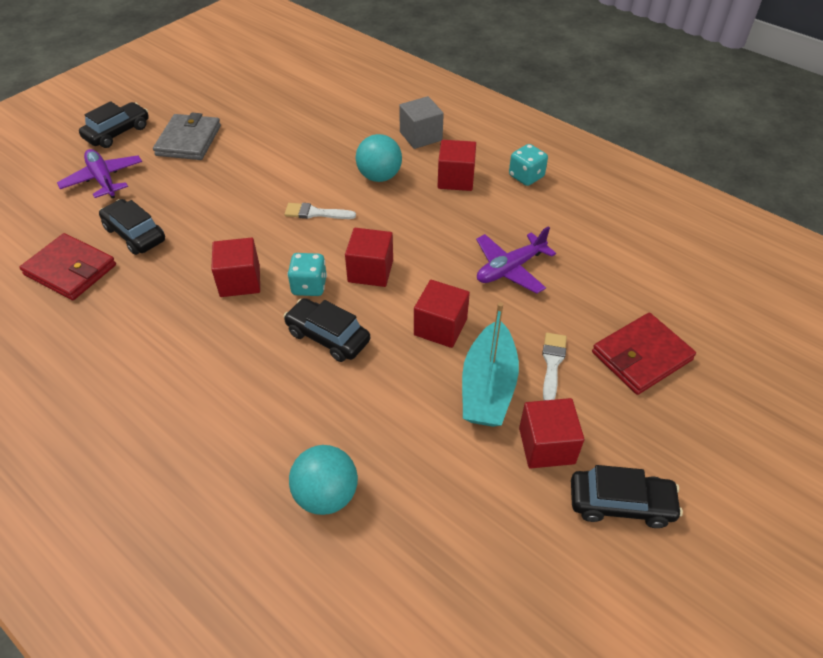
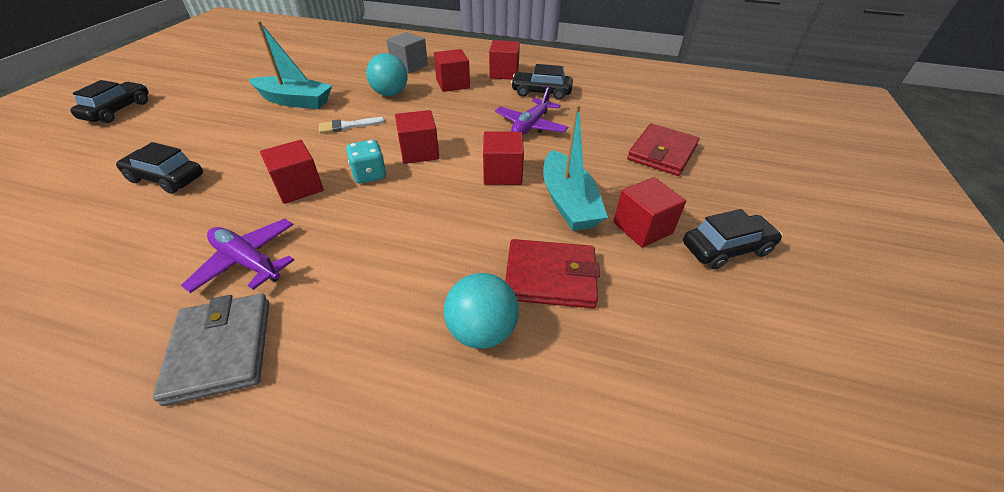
camera: 25 degrees left, 5 degrees down
(70, 270) = (96, 224): red wallet -> red wallet (550, 277)
(103, 180) = (113, 146): purple plane -> purple plane (247, 262)
(189, 140) = (198, 103): grey wallet -> grey wallet (221, 349)
(278, 162) = (295, 101): none -> turquoise boat
(328, 337) = (408, 206): black car -> black car (541, 92)
(526, 176) = (504, 73): turquoise dice -> red cube
(552, 363) = (605, 174): white brush -> none

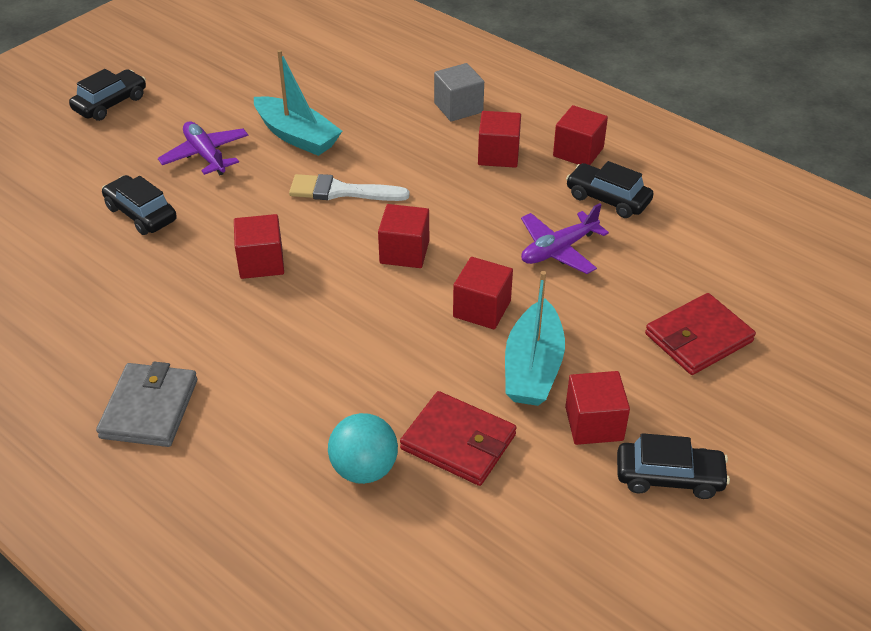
camera: 25 degrees right, 0 degrees up
(247, 262) = (190, 333): purple plane -> purple plane (205, 155)
(347, 126) = (341, 191): white brush -> white brush, size x1.50
(369, 175) = (337, 267): turquoise dice -> none
(390, 94) = (412, 152): turquoise ball -> none

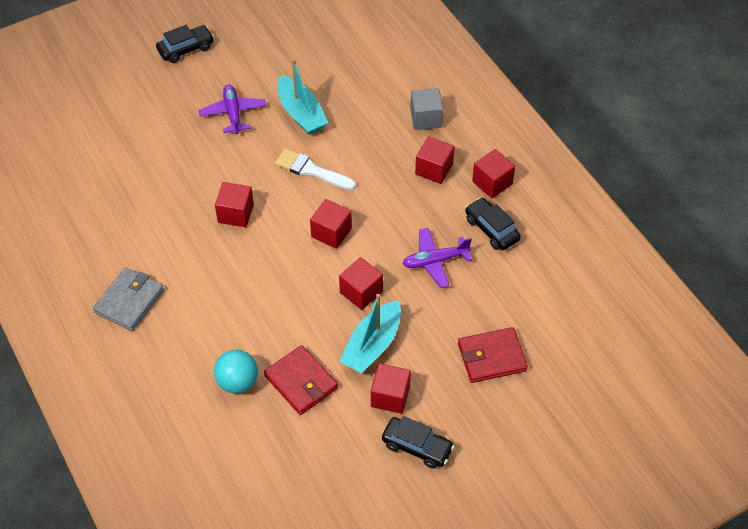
camera: 20 degrees right, 10 degrees up
(141, 214) = (174, 152): black car -> none

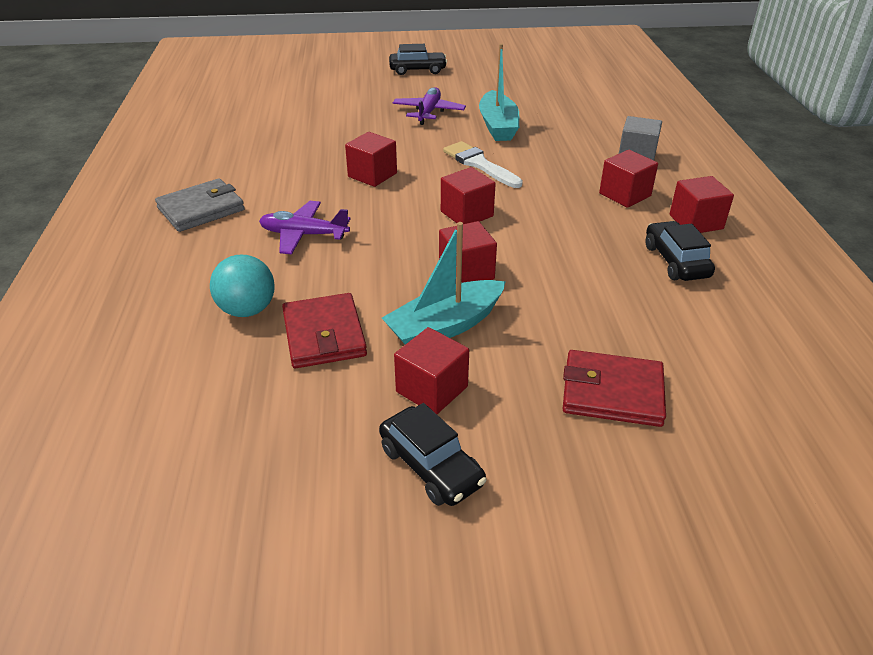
camera: 25 degrees right, 15 degrees down
(435, 261) = (582, 270): purple plane -> purple plane (304, 235)

